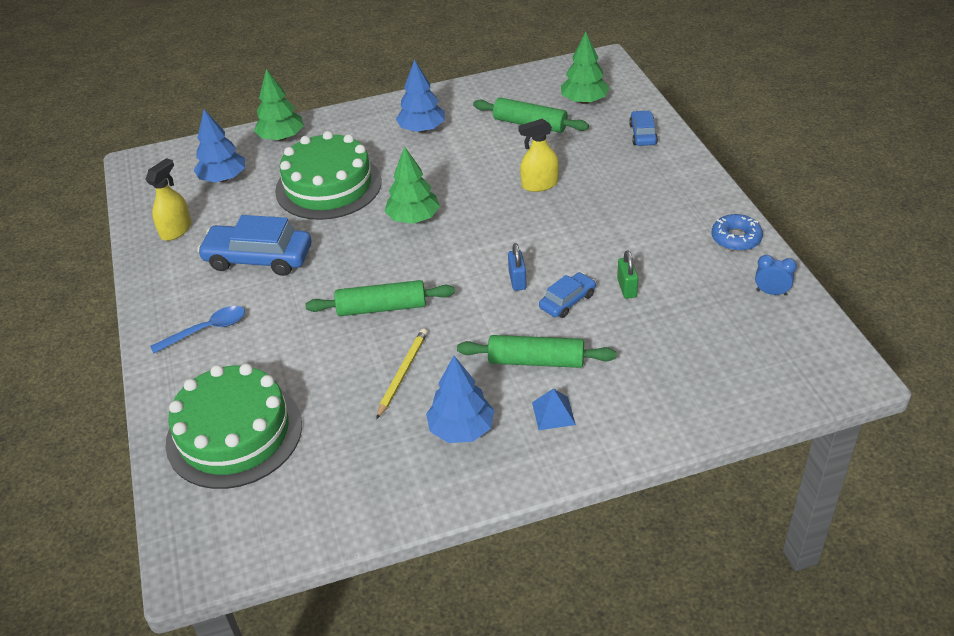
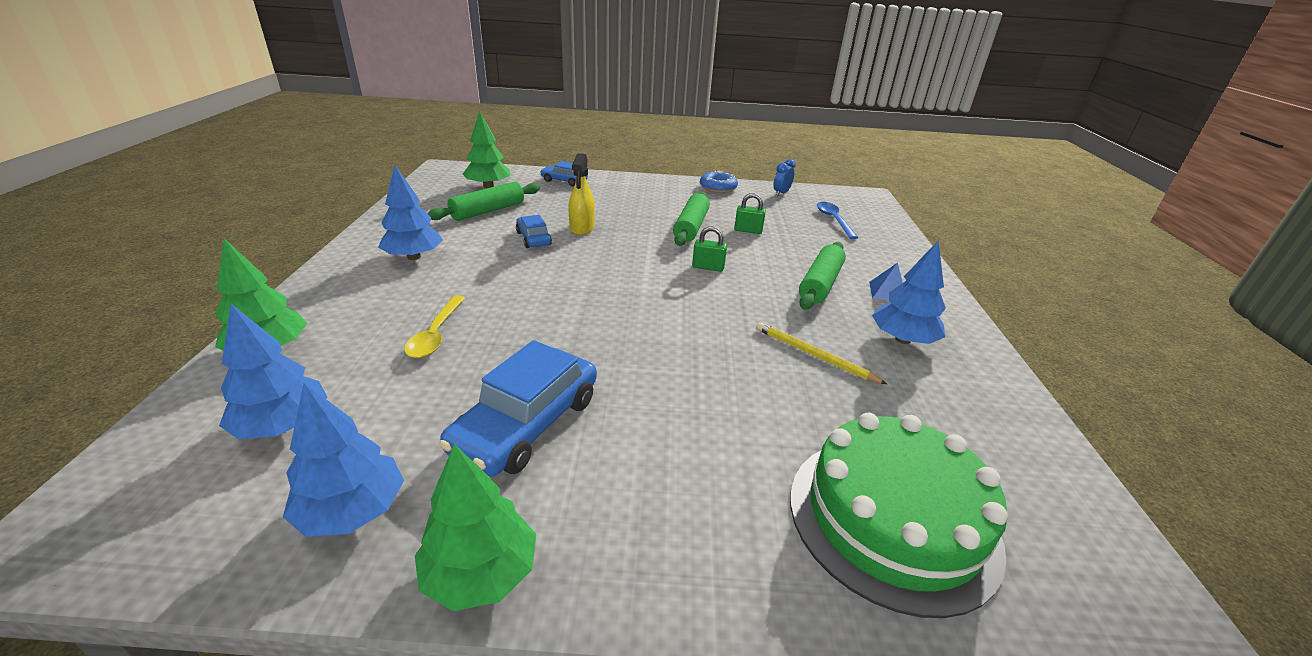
camera: 75 degrees left, 10 degrees down
(176, 230) = (353, 511): yellow spray bottle -> blue tree
(207, 330) = (653, 512): blue spoon -> blue spoon (833, 220)
(328, 186) = (435, 334): green cake -> yellow spoon
(381, 307) = (700, 345): green rolling pin -> green rolling pin (691, 227)
(413, 218) = (564, 295): green tree -> green tree (481, 573)
(517, 280) = (708, 267): blue padlock -> green padlock
(567, 301) = (750, 254): blue car -> blue car (533, 238)

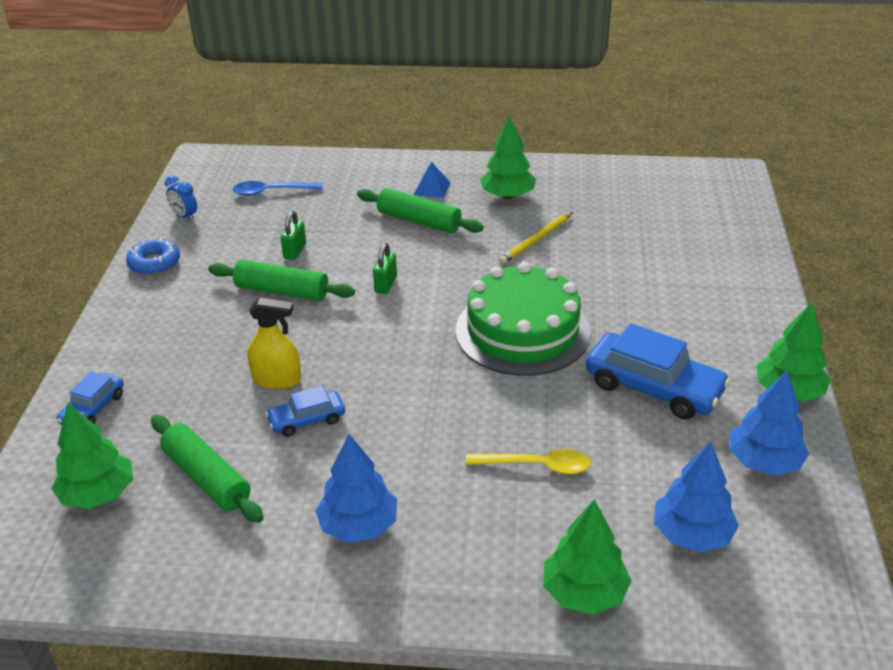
camera: 85 degrees left, 5 degrees up
(892, 518) = (696, 236): green cake -> green cake (522, 331)
(903, 339) = (507, 196): blue tree -> green tree

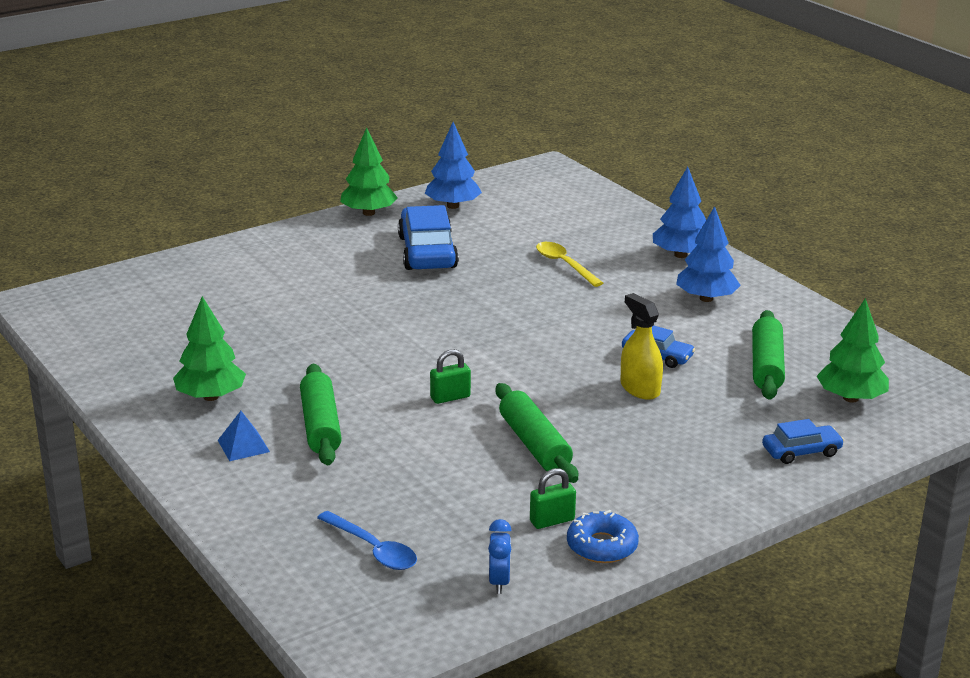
camera: 130 degrees left, 10 degrees down
(295, 251) = (465, 471): green padlock -> green padlock (552, 521)
(522, 331) = (429, 315): green cake -> none
(536, 240) = (282, 354): yellow pencil -> none
(584, 592) = (636, 224): green tree -> none
(692, 534) = (546, 210): blue tree -> blue tree (680, 255)

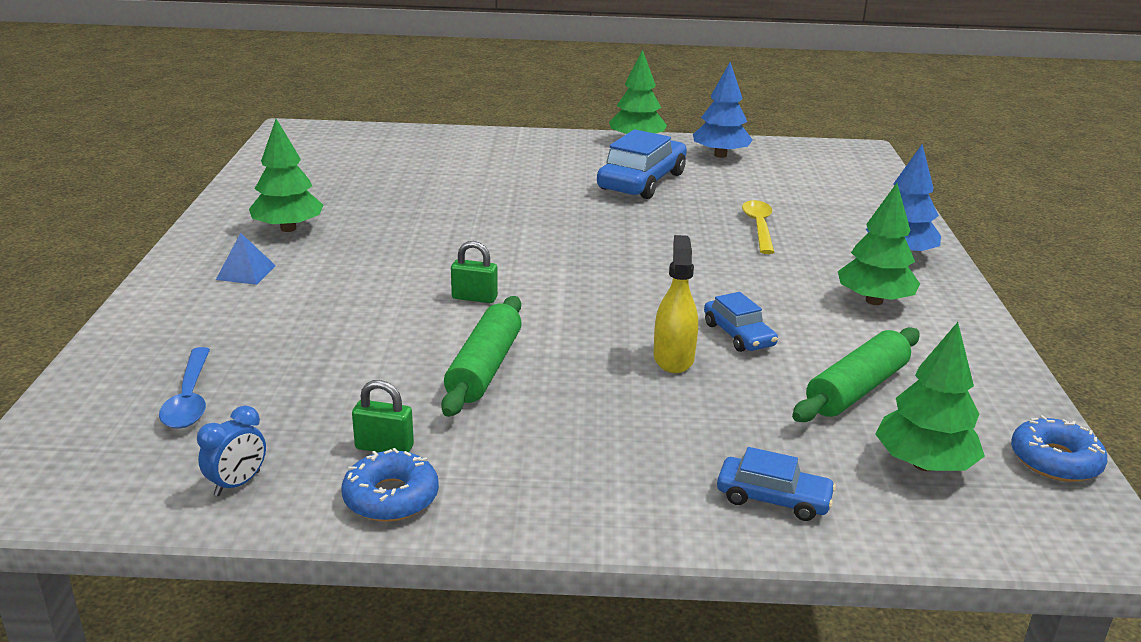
camera: 35 degrees right, 0 degrees up
(320, 426) = (329, 280): green rolling pin -> none
(706, 298) = (874, 301): blue tree -> green tree
(908, 368) = (1055, 460): none -> blue donut

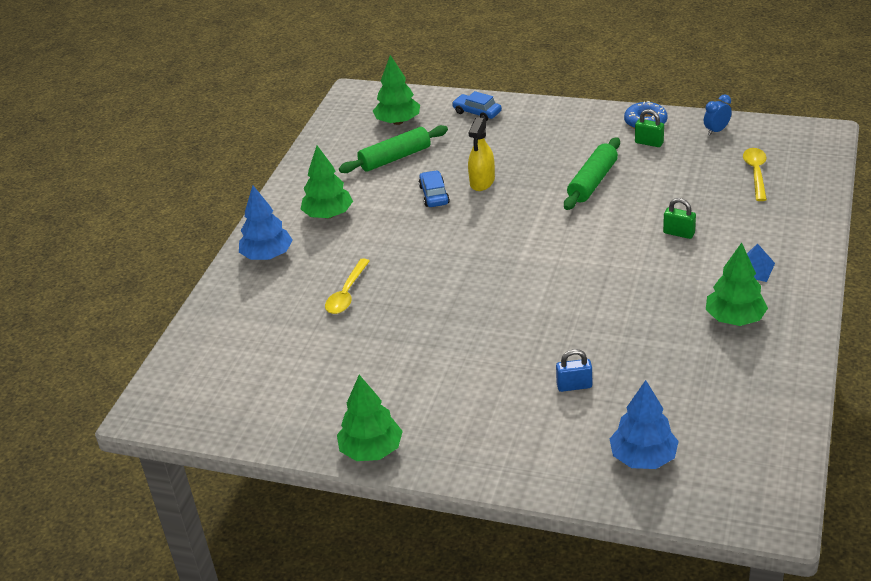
camera: 160 degrees left, 10 degrees up
(189, 399) = (756, 173): blue spoon -> yellow spoon
(467, 178) = (574, 386): none -> blue padlock
(474, 298) = (590, 234): green padlock -> green padlock (679, 233)
(642, 181) = (407, 368): blue car -> none
(720, 155) = (300, 412): blue tree -> blue tree (643, 457)
(1055, 460) = (336, 120): blue donut -> none

